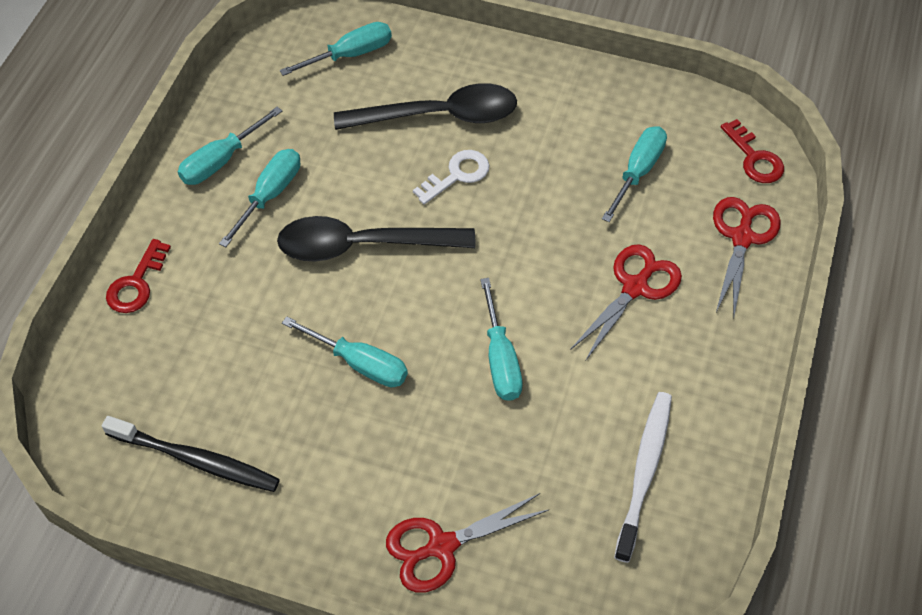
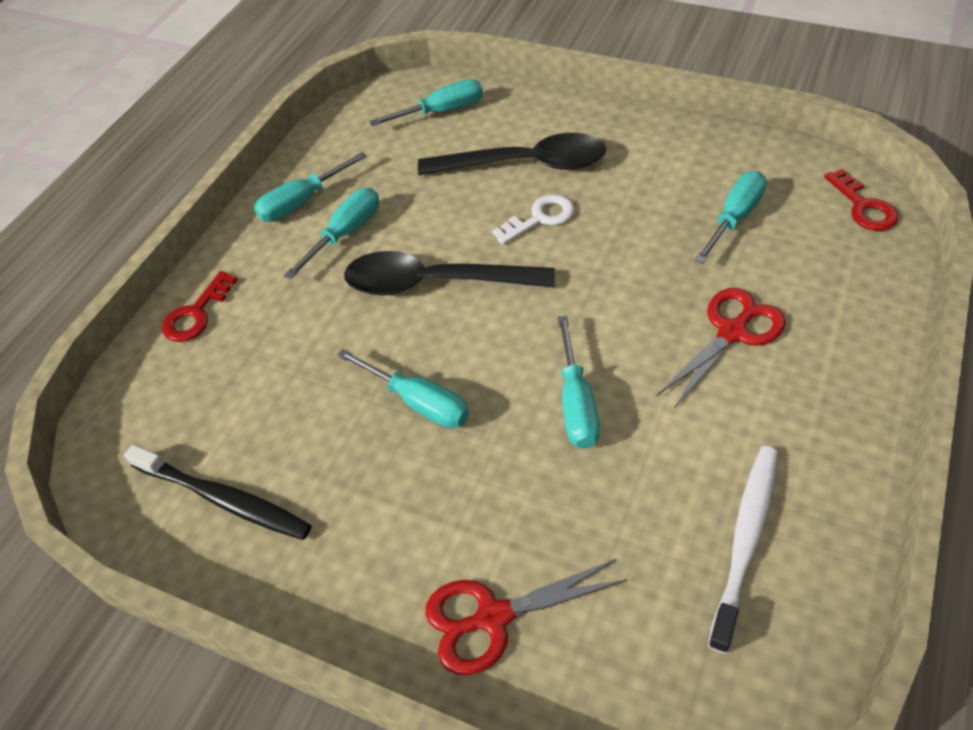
camera: 10 degrees right, 5 degrees down
(742, 237) = (854, 284): red scissors -> none

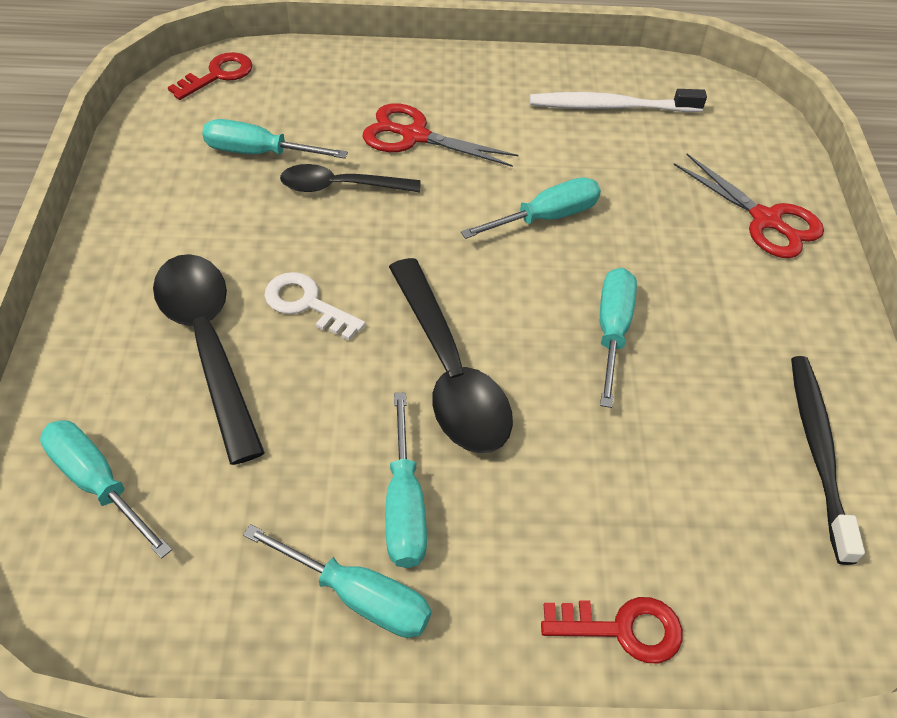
camera: 120 degrees left, 0 degrees up
(345, 234) = (404, 505): turquoise screwdriver -> turquoise screwdriver turned 105 degrees counterclockwise
(670, 262) = (340, 186): none -> black spoon

